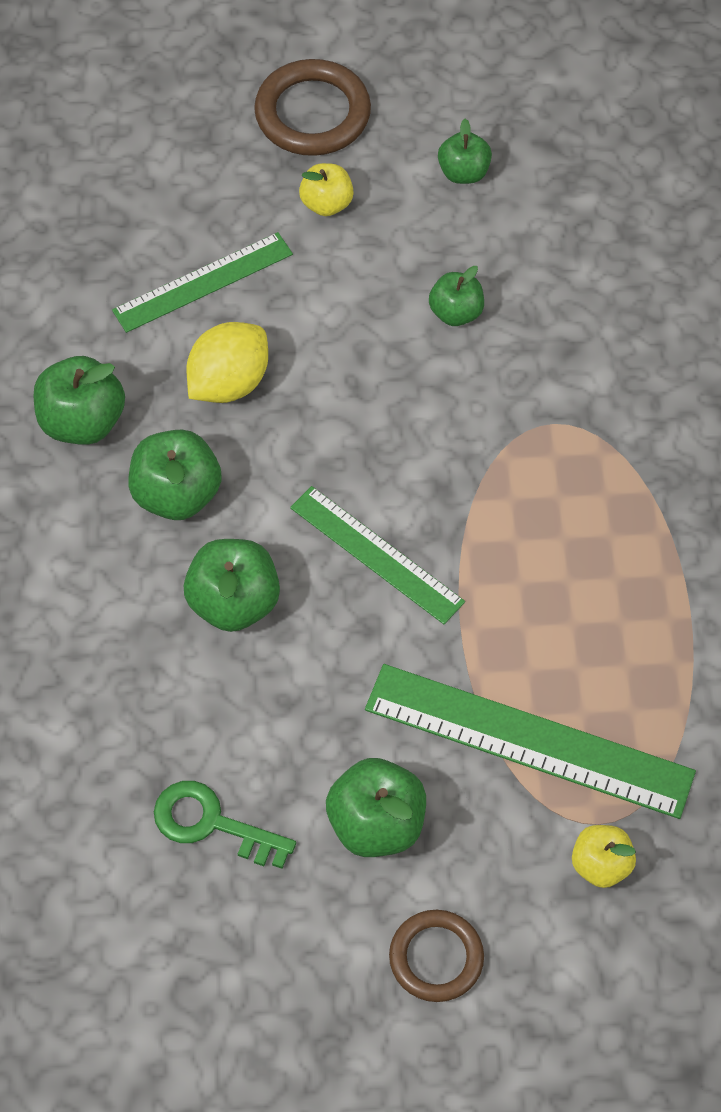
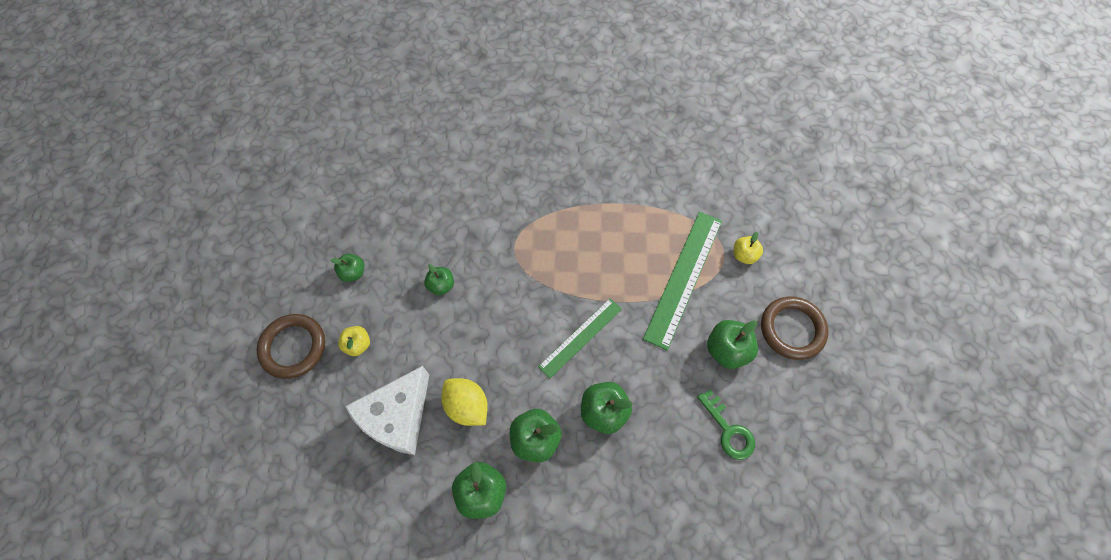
camera: 85 degrees left, 5 degrees up
(203, 282) = (397, 417): green ruler -> white cheese
(212, 823) = (728, 430): green key -> green key turned 60 degrees counterclockwise
(436, 958) = (792, 329): brown ring -> brown ring, size x1.50

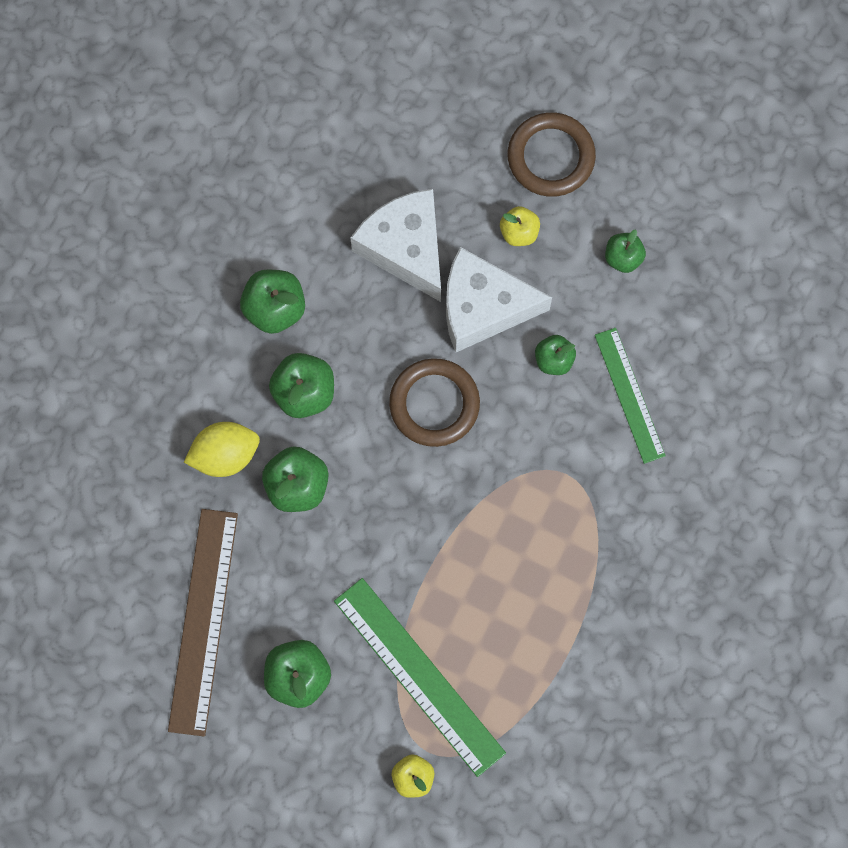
camera: 115 degrees right, 10 degrees up
(422, 345) = (483, 307): none -> white cheese
(467, 406) = (380, 331): yellow lemon -> yellow lemon (225, 455)
(580, 337) = (402, 502): green ruler -> green ruler (629, 395)
(728, 430) = (203, 621): green key -> brown ruler
(792, 329) = (283, 777): brown ring -> brown ring (434, 404)

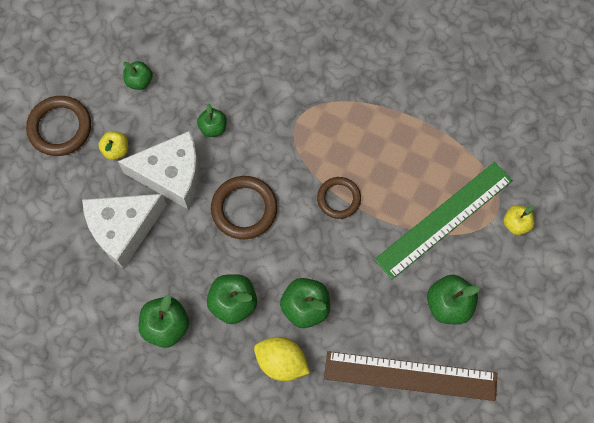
camera: 90 degrees left, 5 degrees down
(225, 455) = (281, 362): yellow lemon -> yellow lemon turned 45 degrees counterclockwise
(449, 531) = (338, 199): none -> brown ring
(483, 307) = (172, 175): white cheese -> white cheese turned 90 degrees counterclockwise
(629, 395) = (240, 79): green ruler -> none

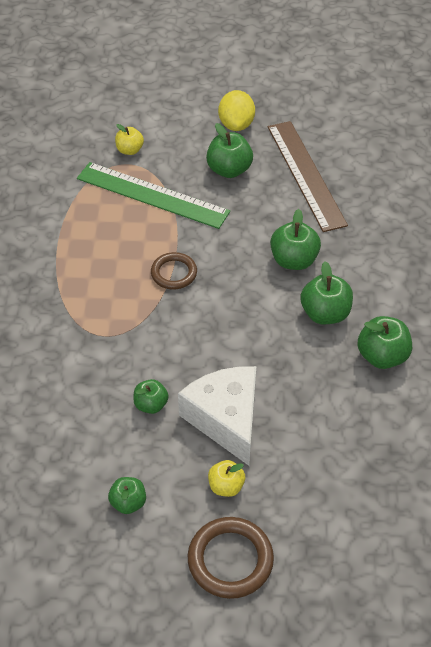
camera: 115 degrees left, 20 degrees down
(123, 229) = (311, 436): white cheese -> none
(244, 209) = (227, 342): brown ring -> none
(281, 362) = (353, 259): yellow lemon -> yellow lemon (236, 124)

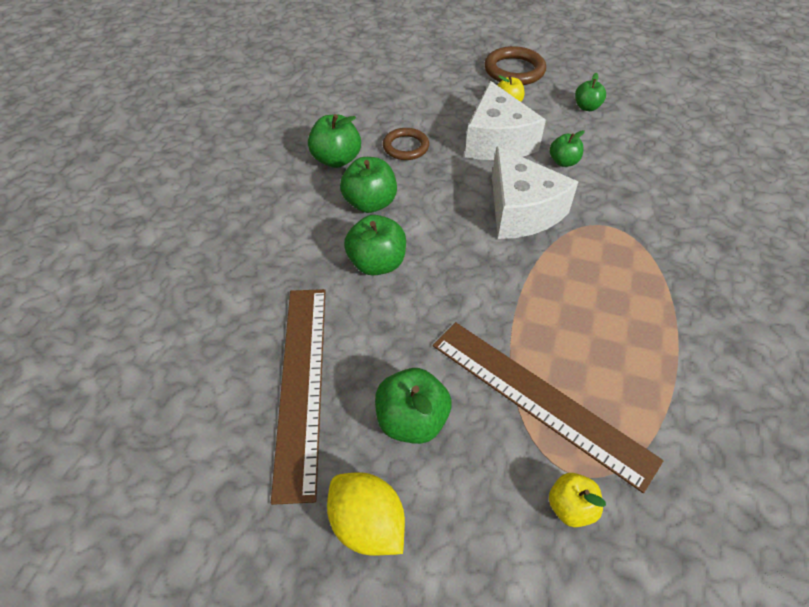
camera: 165 degrees left, 0 degrees up
(152, 195) = (539, 400): green ruler -> brown ruler
(174, 273) = (524, 277): brown ring -> brown ring (406, 147)
(185, 334) = (521, 211): none -> white cheese
(236, 124) = (367, 524): yellow lemon -> yellow lemon turned 60 degrees counterclockwise

